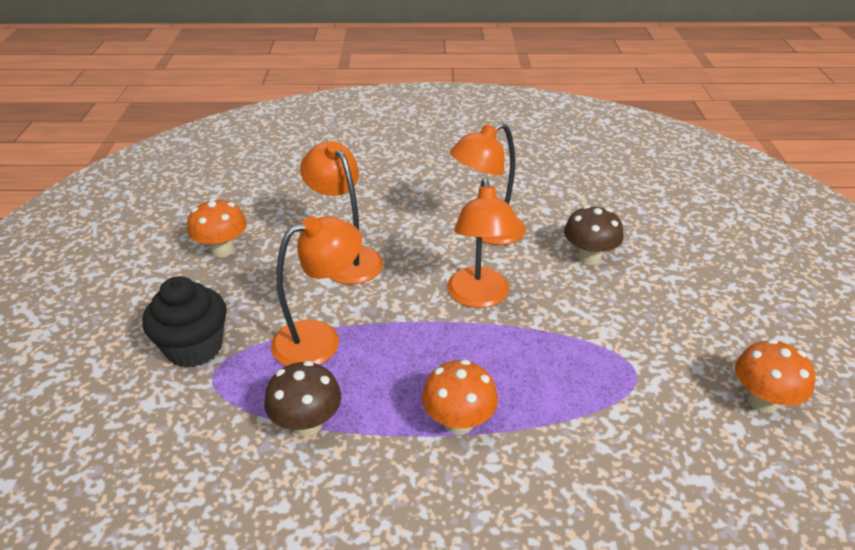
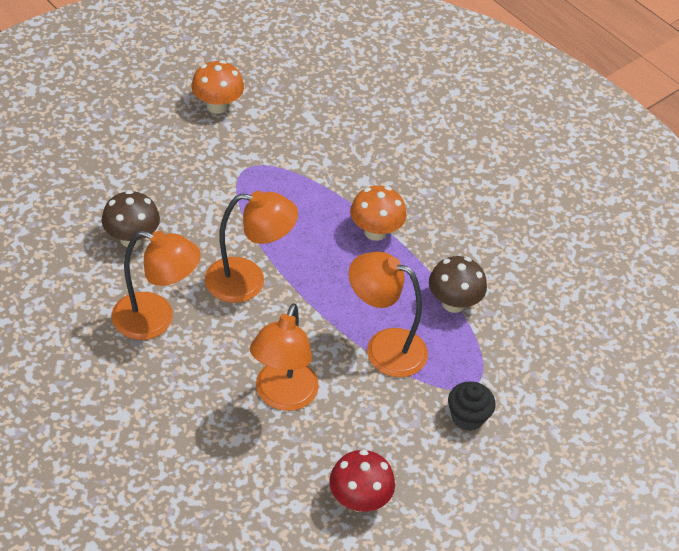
camera: 135 degrees left, 10 degrees up
(194, 347) = (467, 417): black cupcake -> black cupcake, size x0.65
(222, 249) = (359, 500): orange mushroom -> red mushroom
(479, 297) = (248, 281): orange lamp -> orange lamp turned 45 degrees clockwise

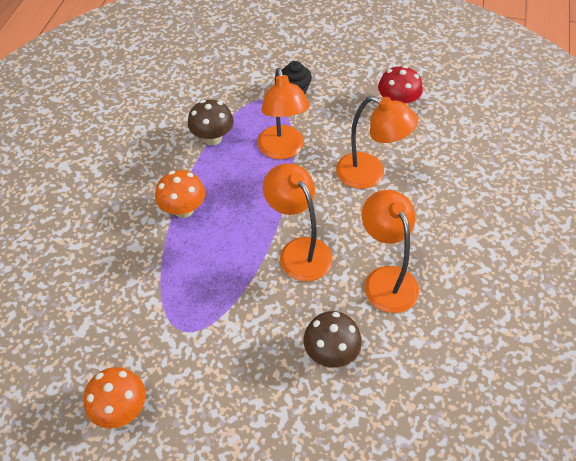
camera: 120 degrees left, 5 degrees up
(282, 396) = (370, 174): orange lamp -> orange lamp turned 45 degrees clockwise

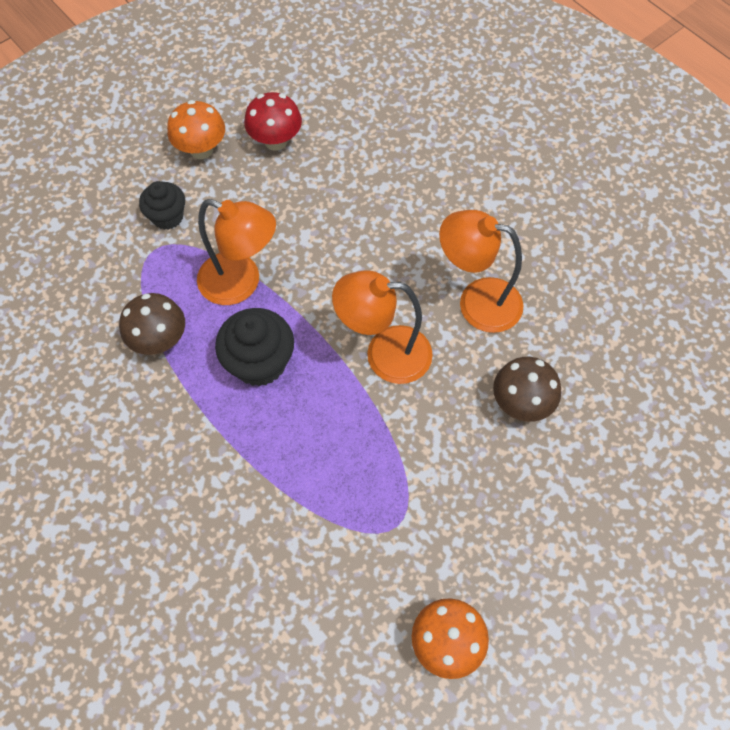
camera: 55 degrees left, 10 degrees up
(183, 210) = (237, 432): orange mushroom -> orange mushroom (201, 150)
(238, 191) = (259, 362): none -> black cupcake
(370, 174) = (343, 228): orange lamp -> none

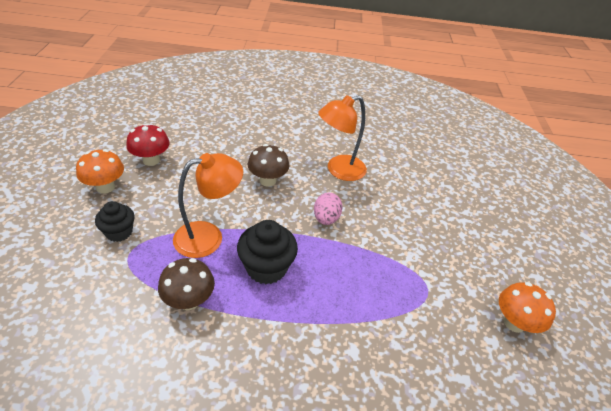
camera: 50 degrees left, 20 degrees down
(384, 354) = (326, 218): orange lamp -> pink egg
(521, 403) = (407, 197): brown mushroom -> brown mushroom (268, 180)

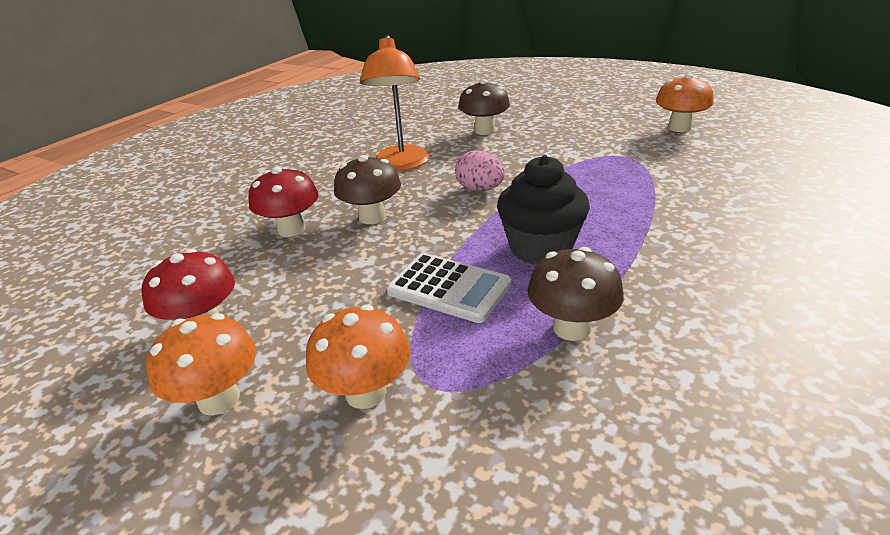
camera: 55 degrees left, 10 degrees down
(119, 232) = (366, 392): black cupcake -> orange mushroom
(208, 237) = (449, 288): orange lamp -> white calculator
(240, 154) = (291, 229): none -> red mushroom
(418, 196) = (484, 130): none -> brown mushroom

